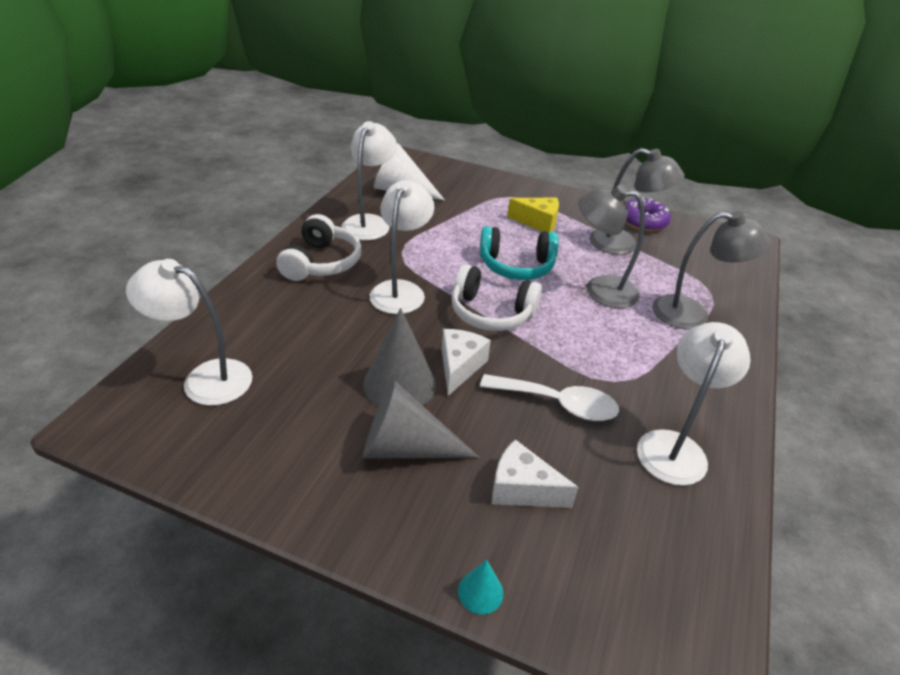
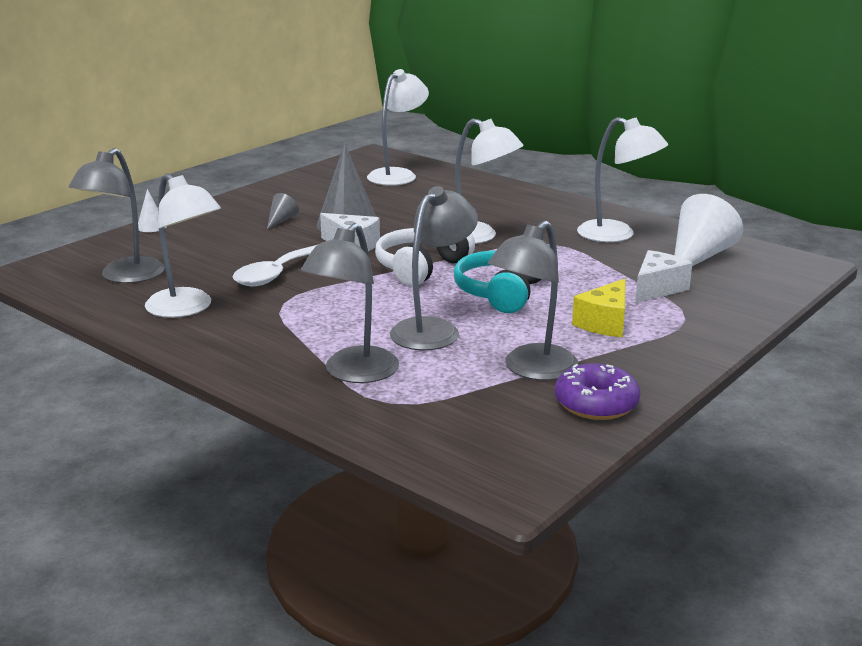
camera: 110 degrees right, 15 degrees down
(321, 262) = (540, 211): white headphones -> none
(406, 447) = (281, 220): grey cone -> grey cone, size x0.47
(480, 591) = (151, 226): turquoise cone -> white cone
(522, 489) = (208, 248): white cheese -> white cheese (657, 289)
(646, 539) = (125, 277): none -> grey lamp

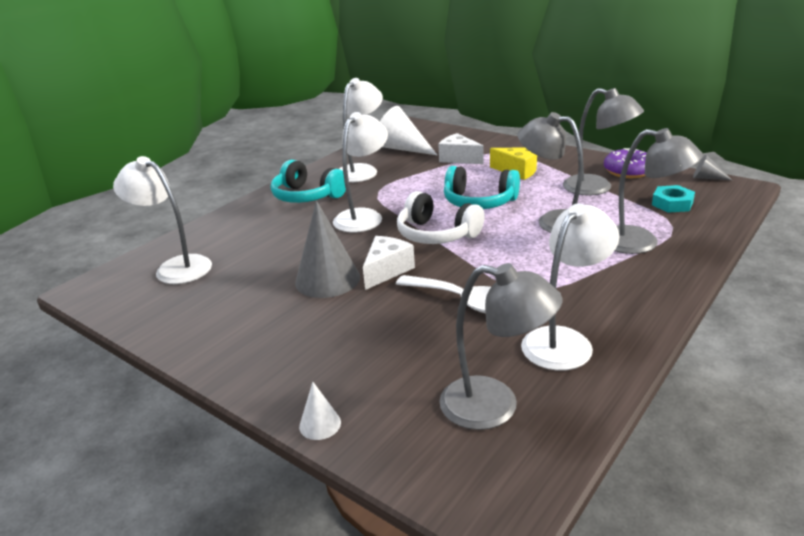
camera: 90 degrees left, 5 degrees up
(281, 220) = (310, 321): grey cone -> grey cone (707, 178)
(462, 416) = (672, 204): none -> turquoise nut
(541, 212) = (307, 196): none -> turquoise headphones

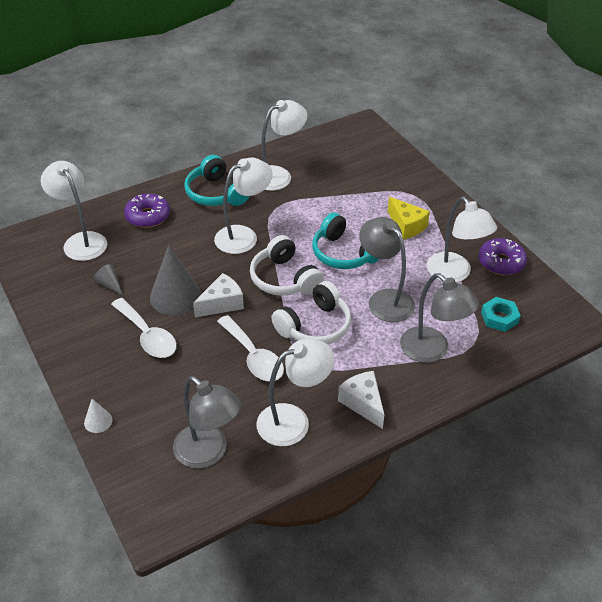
camera: 20 degrees right, 15 degrees up
(243, 229) = (148, 216): none -> purple donut
(321, 321) = (147, 336): none -> white spoon
(402, 148) = (332, 157): white cone -> none
(458, 158) = (369, 189): white cheese -> white cheese (363, 403)
(504, 258) = (314, 326): none -> white headphones
(597, 188) = (454, 274): grey lamp -> white lamp
(707, 178) = (561, 298): grey cone -> grey cone (109, 284)

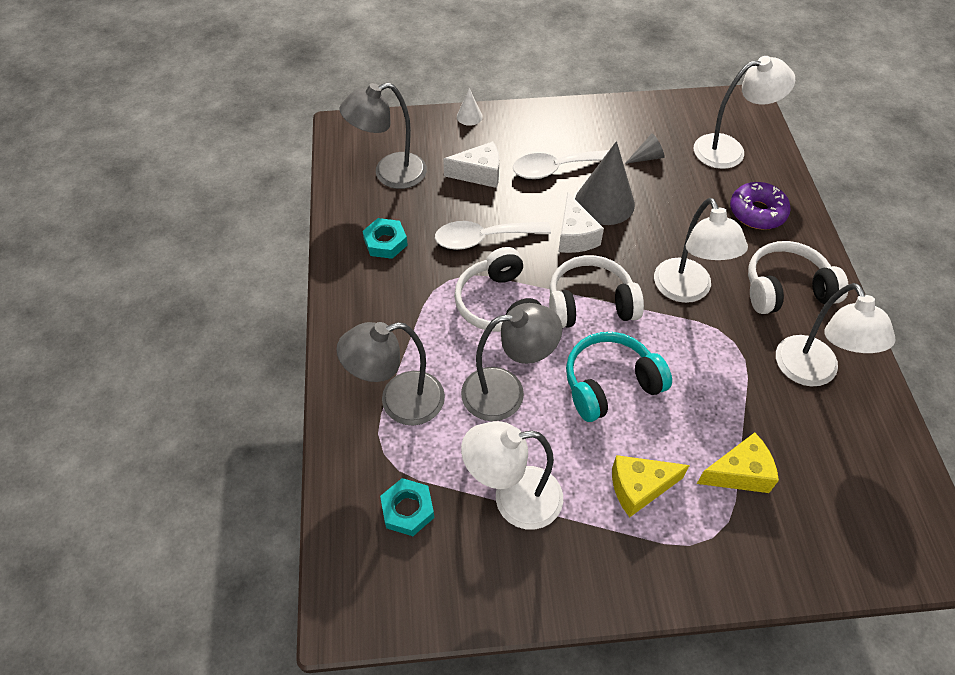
camera: 115 degrees right, 10 degrees up
(216, 193) = (786, 289): turquoise headphones -> white headphones
(293, 420) = (385, 242): white lamp -> turquoise nut
(363, 403) = (370, 304): white cheese -> white cheese (479, 174)
(368, 192) = (739, 473): none -> yellow cheese
(501, 262) = (507, 578): purple donut -> none

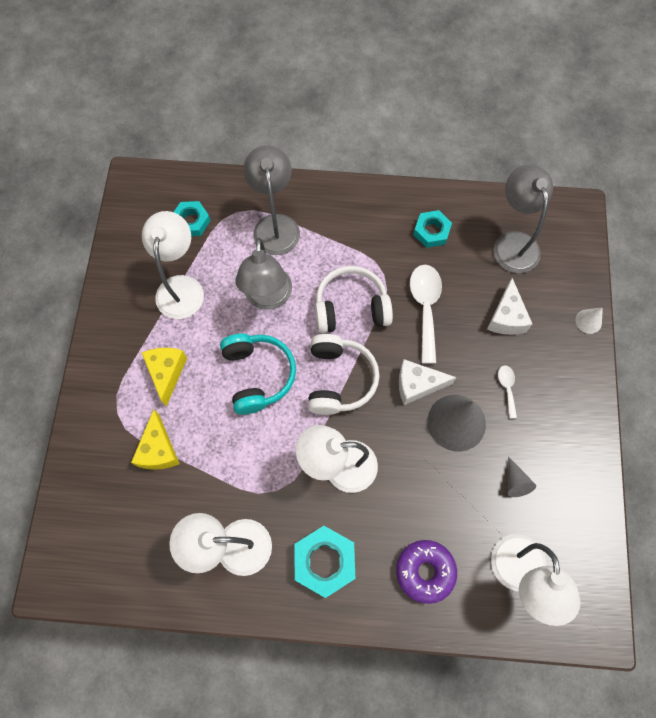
camera: 100 degrees right, 15 degrees up
(556, 168) = (507, 388): white spoon -> white spoon, size x0.50
(786, 289) = (324, 561): white headphones -> turquoise nut

